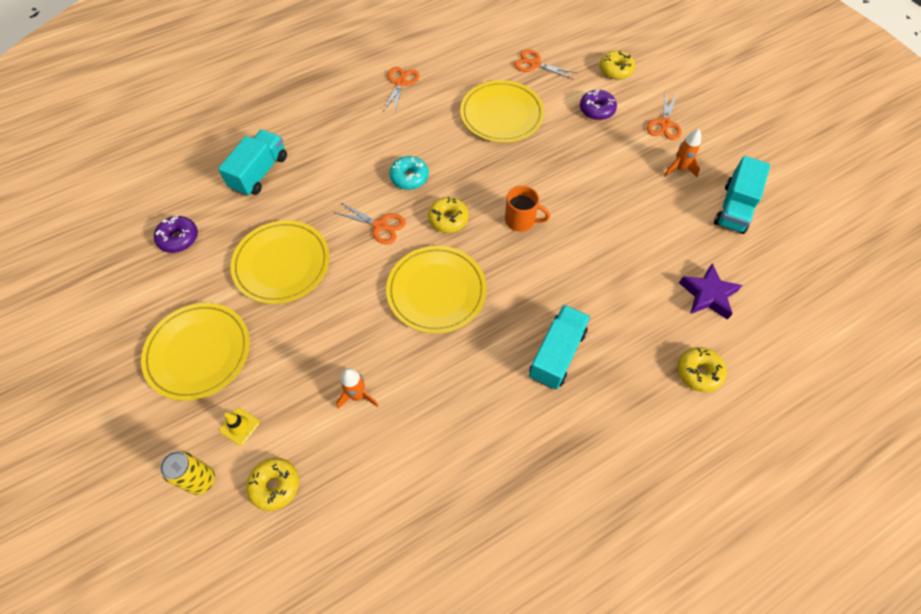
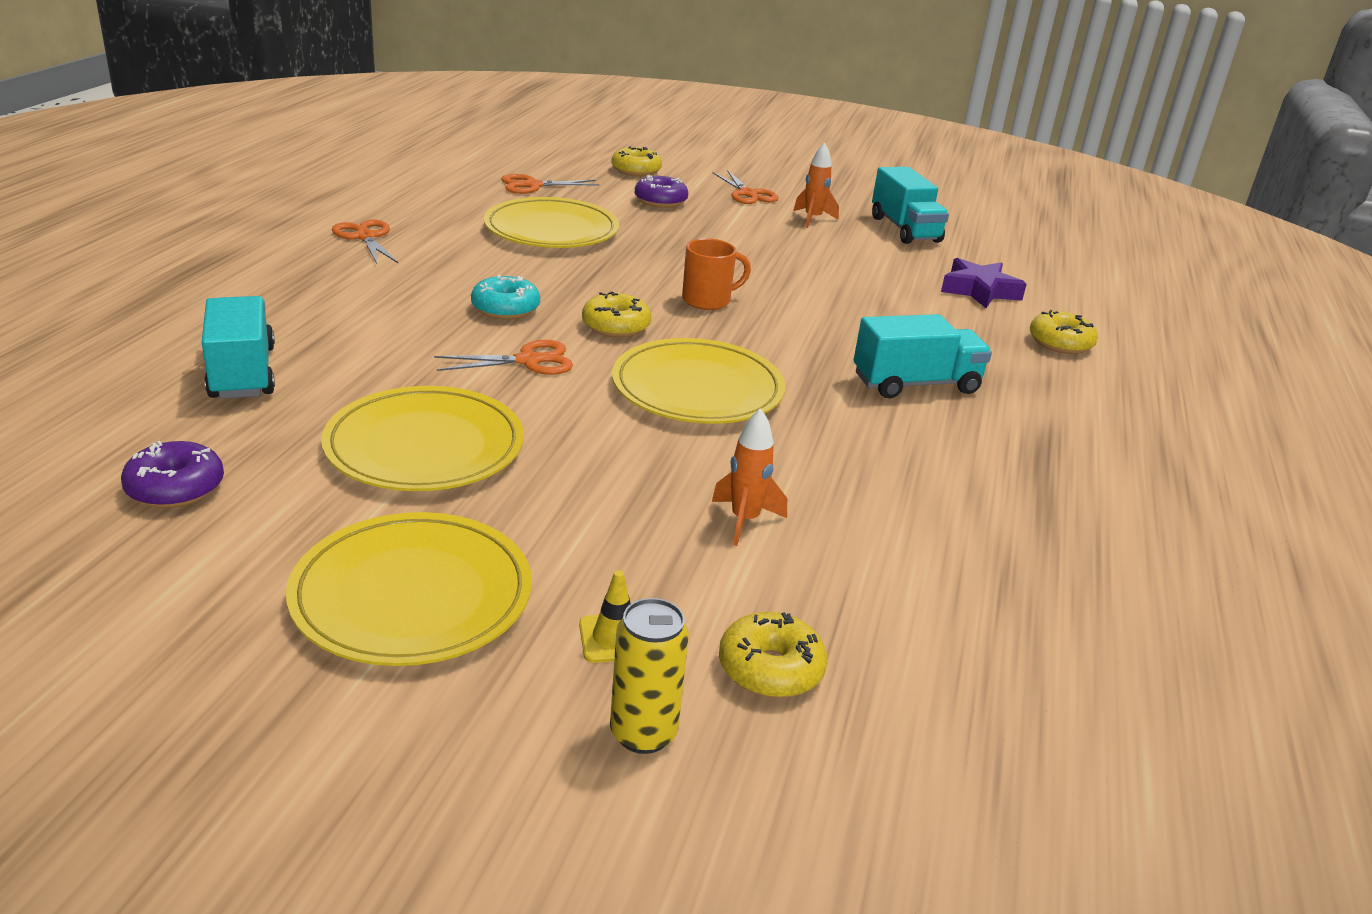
camera: 45 degrees left, 30 degrees down
(557, 354) = (915, 384): turquoise truck -> turquoise truck turned 90 degrees clockwise

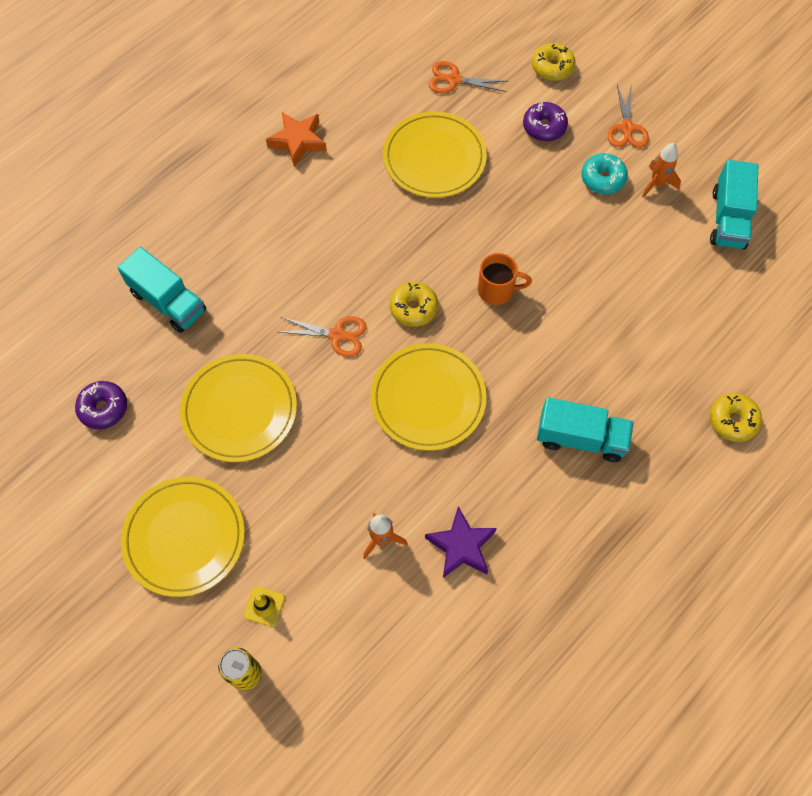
camera: 30 degrees right, 35 degrees up
(242, 373) = (168, 301): turquoise truck -> turquoise truck turned 120 degrees clockwise
(365, 237) = (298, 141): orange scissors -> orange star
(505, 309) = (351, 266): turquoise donut -> turquoise donut (602, 178)
(770, 669) = (327, 658): yellow donut -> none
(979, 290) = (722, 330): purple star -> purple star (461, 546)

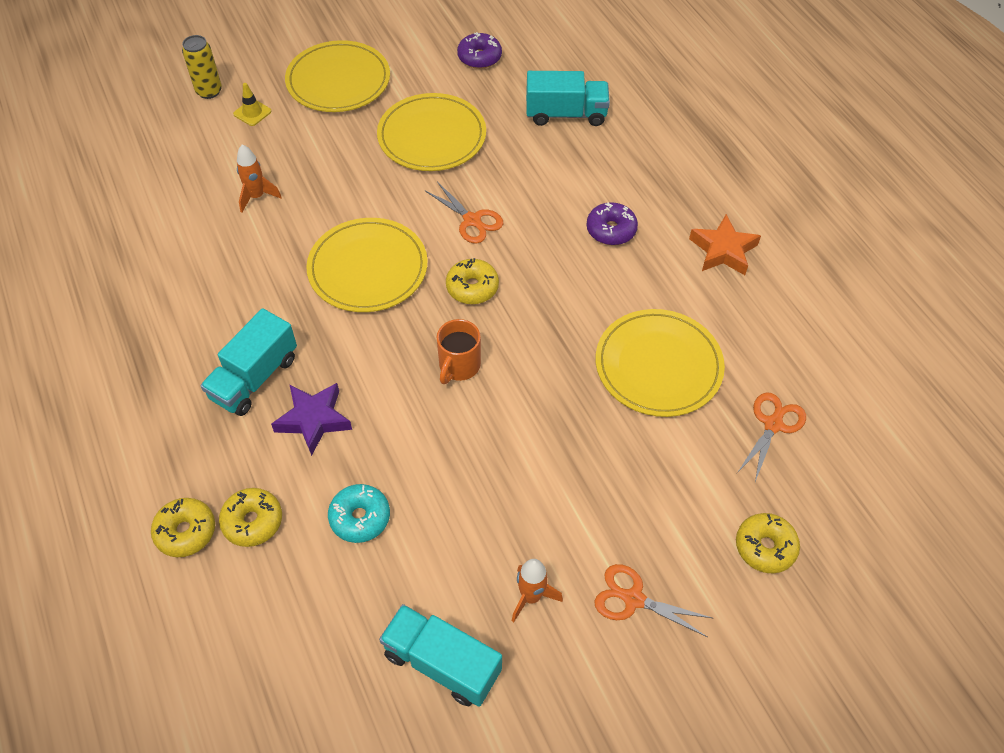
camera: 110 degrees right, 10 degrees down
(168, 301) = (566, 114): turquoise truck -> turquoise truck turned 150 degrees counterclockwise
(337, 335) = (472, 220): orange scissors -> orange scissors turned 75 degrees counterclockwise
(461, 546) = (214, 248): purple star -> purple star (314, 420)
(544, 127) = (667, 498): purple donut -> purple donut (611, 230)
(602, 178) = (563, 534): turquoise donut -> turquoise donut (360, 517)
(700, 378) = (252, 521): none -> yellow donut

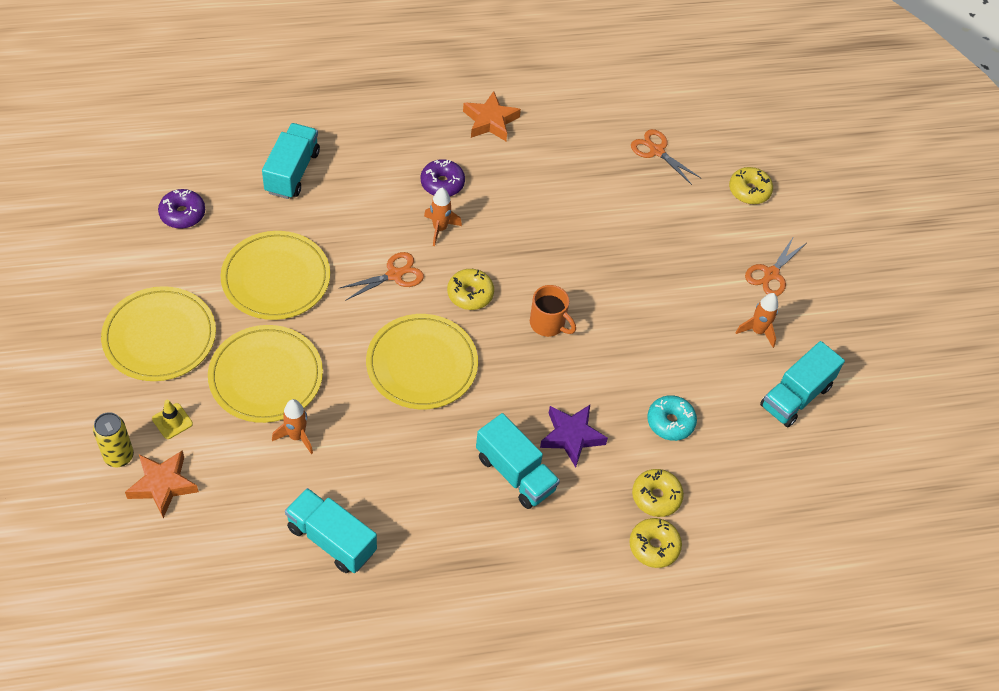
camera: 80 degrees left, 0 degrees up
(150, 249) = (331, 539): none -> turquoise truck
(186, 125) = (162, 485): none -> orange star
(548, 242) = (440, 229): none -> orange rocket
(658, 366) = (587, 198): yellow plate -> yellow plate (266, 376)

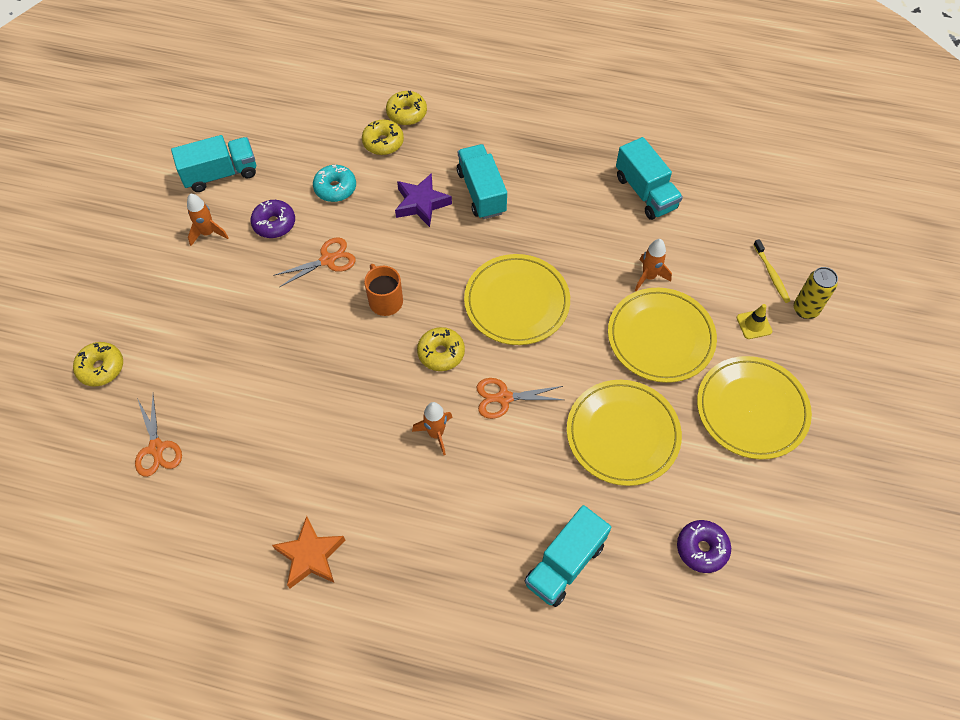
camera: 150 degrees left, 5 degrees up
(162, 485) = (771, 274): orange star -> yellow toothbrush
(442, 183) = (407, 488): purple donut -> purple donut (274, 224)
(771, 274) = (153, 278): orange scissors -> orange scissors (327, 260)

